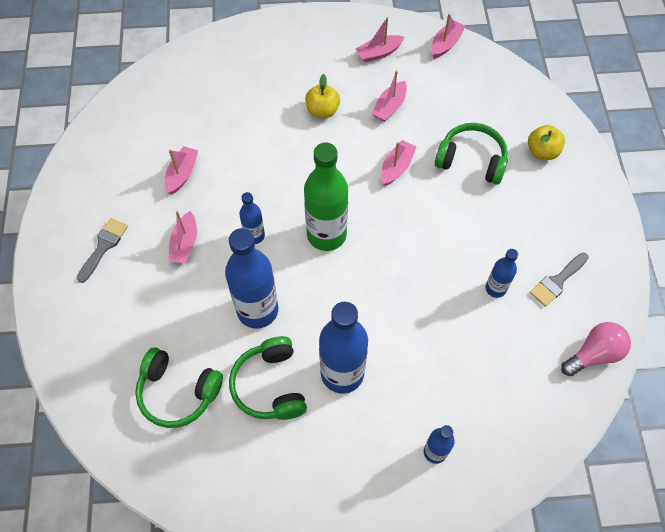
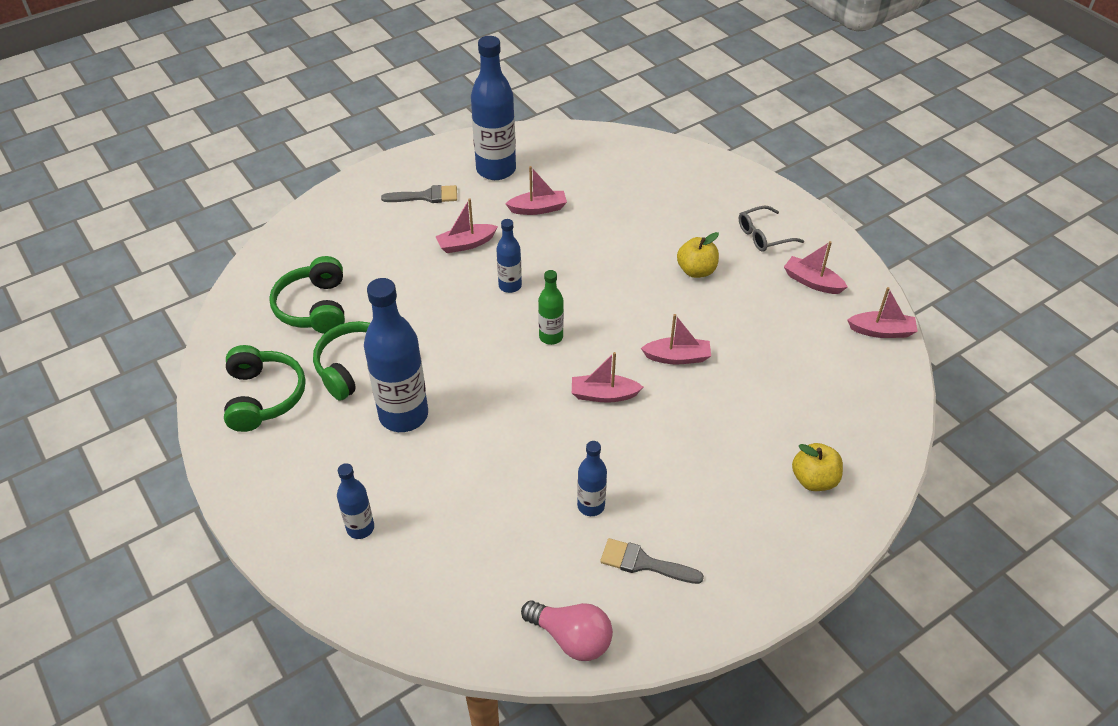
camera: 60 degrees right, 15 degrees down
(257, 310) = (431, 323): blue bottle -> blue bottle (496, 170)
(316, 53) = (763, 236): none -> grey glasses
(326, 235) = (551, 337): green bottle -> green bottle, size x0.52
(389, 107) = (750, 320): pink boat -> pink boat (603, 395)
(471, 160) = (742, 417): green headphones -> green headphones (263, 397)

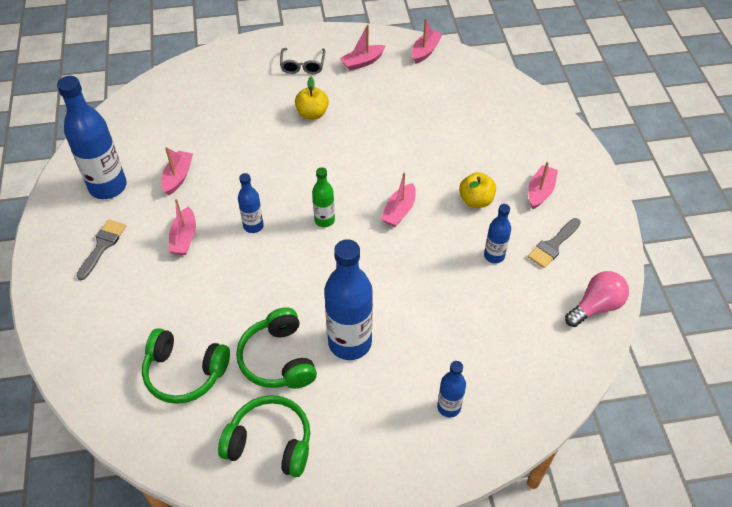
camera: 65 degrees left, 5 degrees up
(677, 357) = (388, 157): pink boat -> pink boat (540, 191)
(814, 480) = (526, 135): yellow apple -> yellow apple (476, 200)

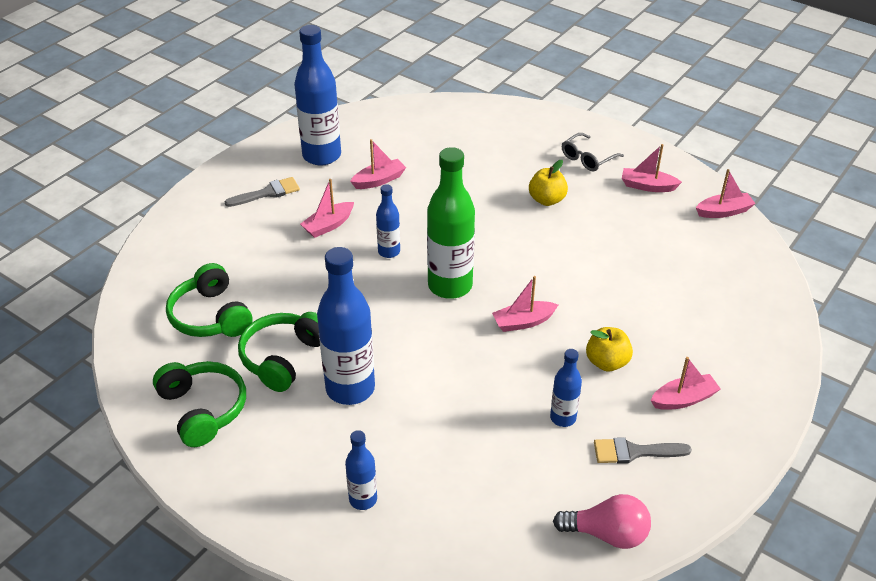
camera: 45 degrees right, 10 degrees down
(324, 220) = (450, 286): green bottle -> green bottle, size x1.93

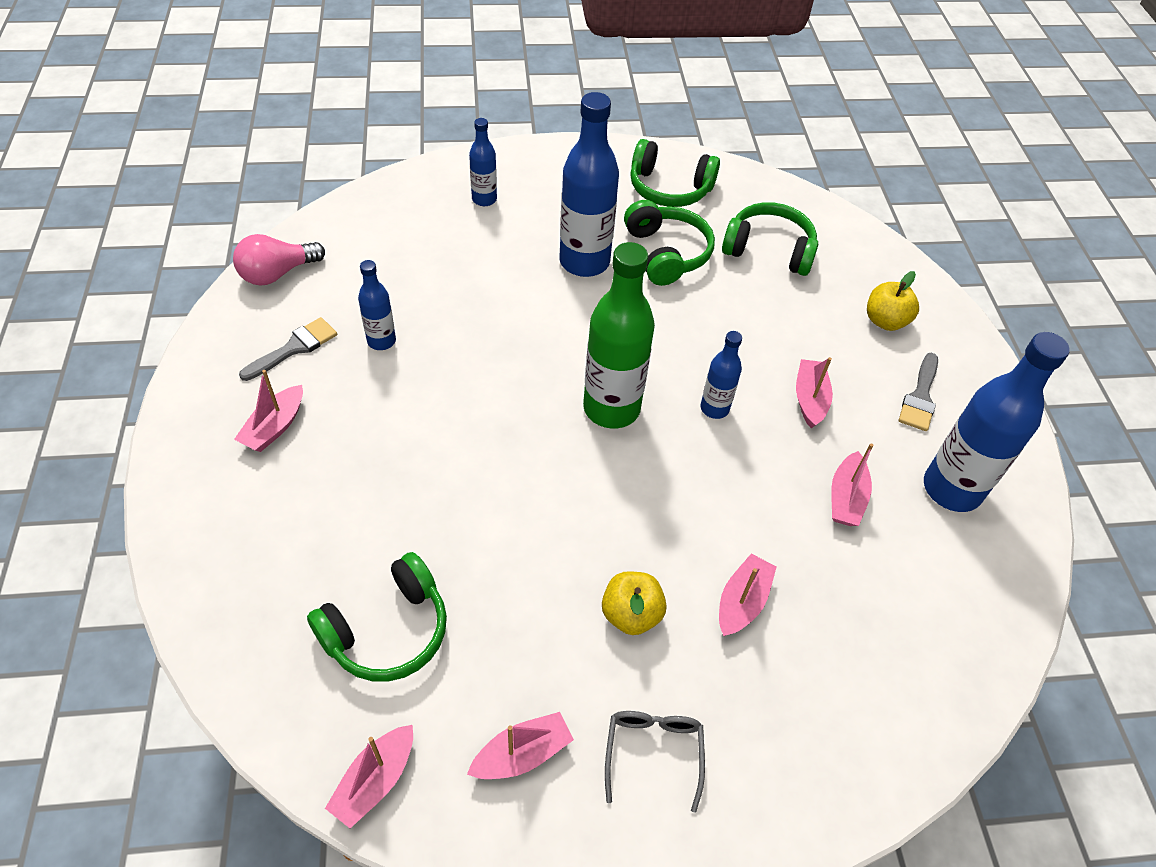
camera: 135 degrees right, 10 degrees up
(523, 322) = (500, 413): pink boat -> pink boat (742, 602)
(607, 362) = (379, 421): yellow apple -> yellow apple (885, 321)
(680, 257) = (387, 630): none -> green headphones

